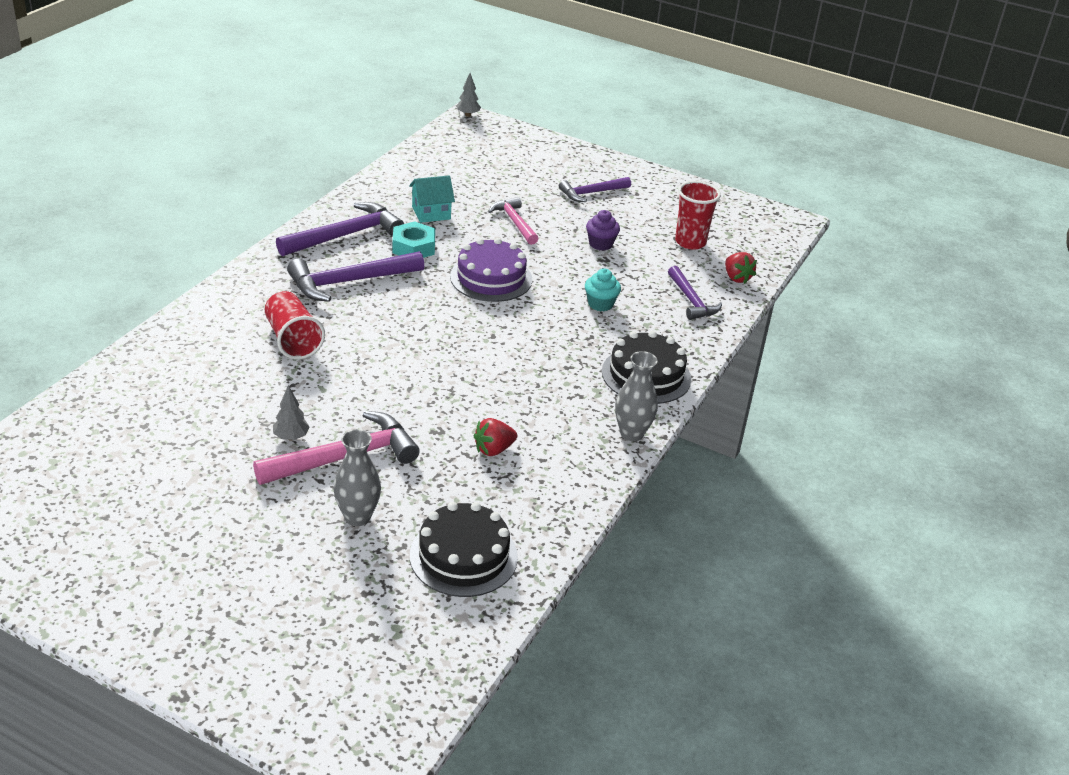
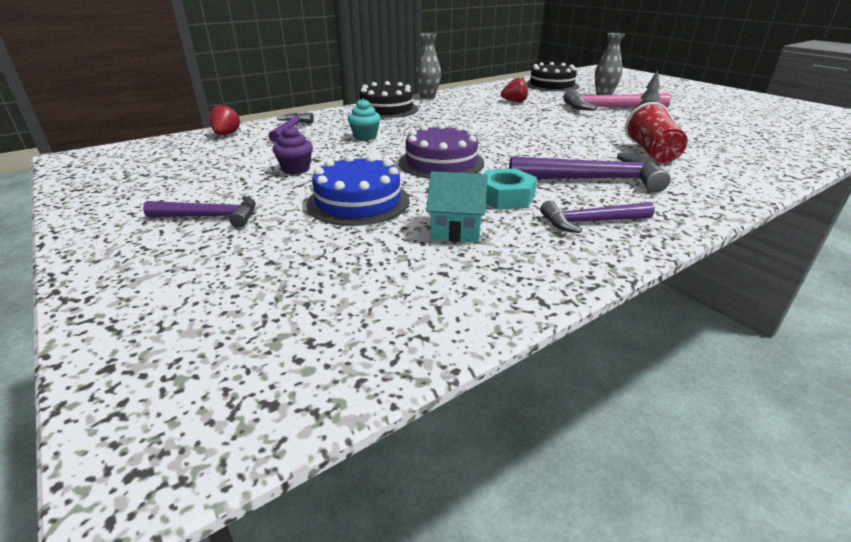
camera: 150 degrees left, 5 degrees down
(346, 235) = (590, 222): purple hammer -> purple hammer, size x0.62
(468, 115) = (133, 479): grey tree -> none
(514, 222) = (358, 202): pink hammer -> blue cake
(690, 242) = (208, 158): red cup -> none

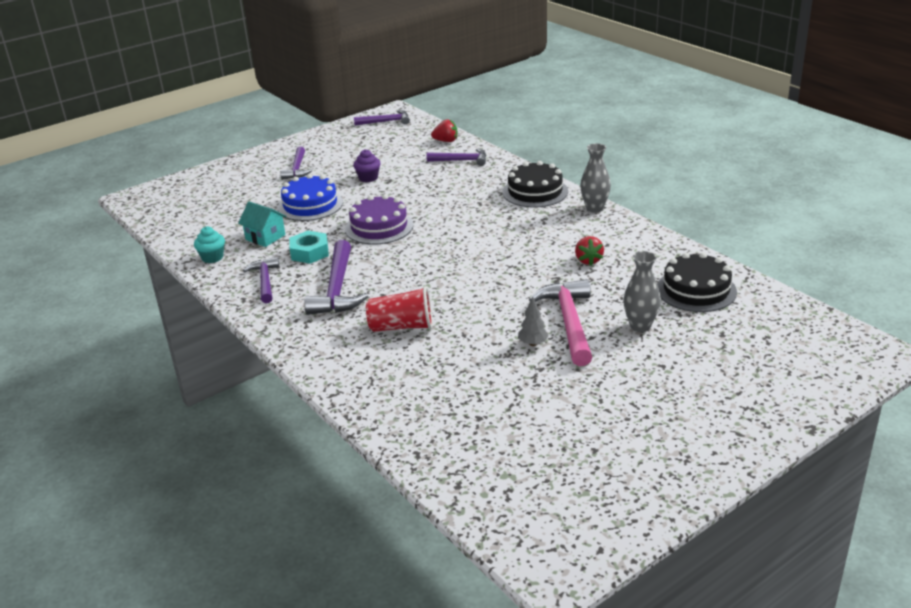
camera: 90 degrees right, 0 degrees up
(109, 162) = (386, 121): none -> purple hammer
(365, 137) = (443, 192): turquoise cupcake -> turquoise cupcake (212, 257)
(456, 229) = (265, 237): turquoise house -> turquoise house turned 60 degrees counterclockwise

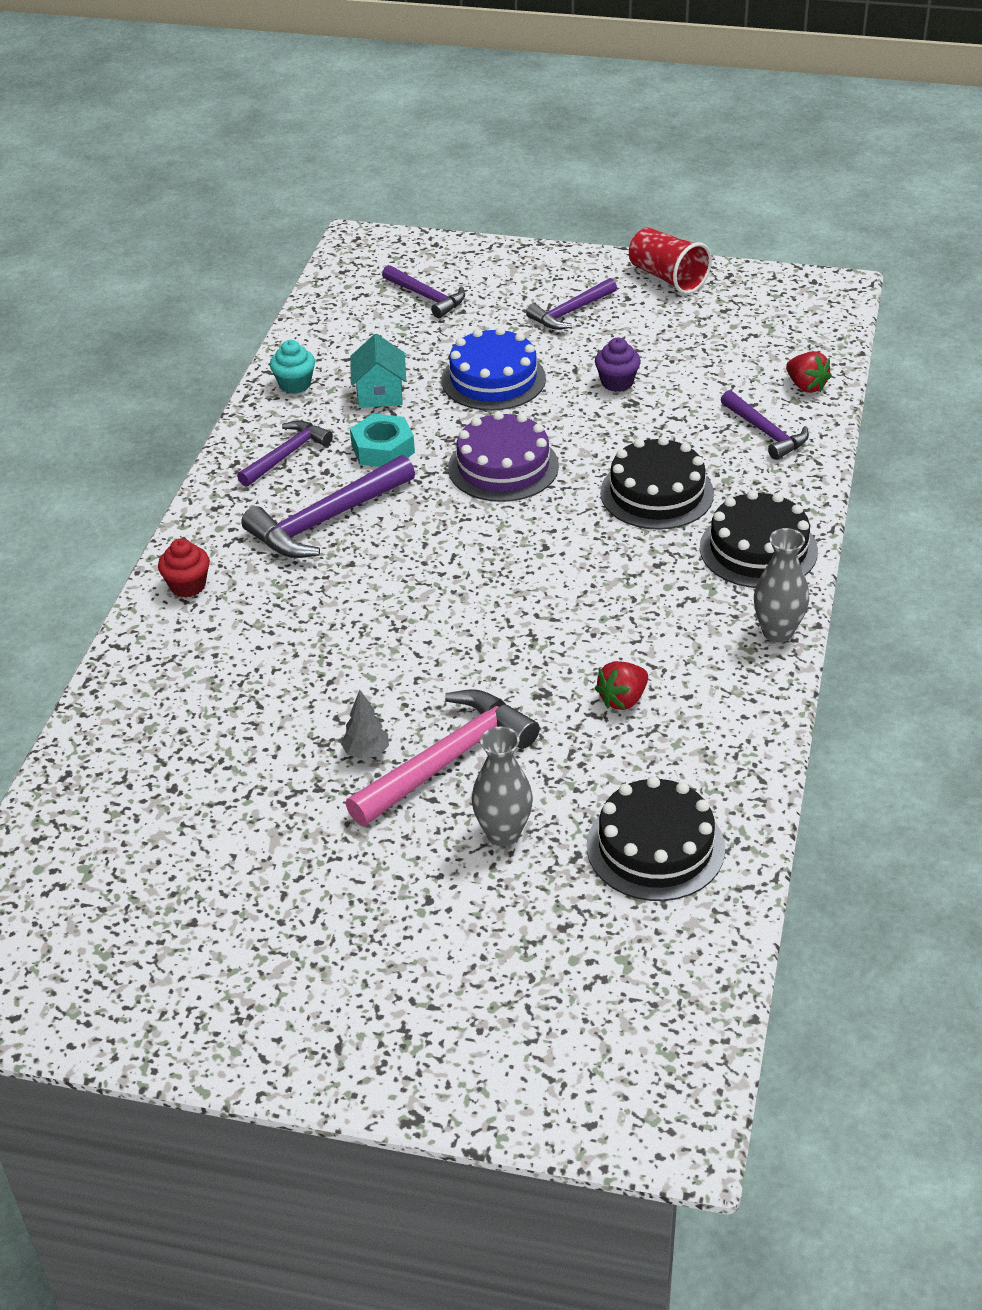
camera: 50 degrees right, 10 degrees up
(320, 351) = (187, 586): none -> red cupcake
(386, 121) = (794, 301): purple hammer -> purple hammer (427, 297)
(402, 327) = (297, 620): red cup -> red cup (667, 278)
(461, 199) = (657, 493): none -> black cake

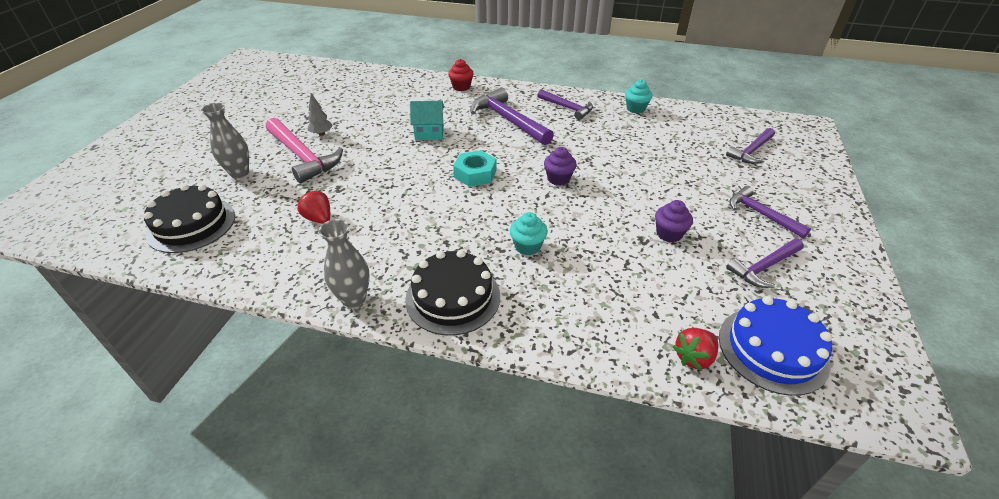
camera: 90 degrees right, 0 degrees up
(380, 394) = (632, 135): turquoise house -> turquoise house (429, 133)
(383, 449) = (575, 136): turquoise nut -> turquoise nut (475, 174)
(493, 379) = (658, 177): blue cake -> blue cake (772, 349)
(503, 467) = (558, 179): purple cake -> purple cupcake
(657, 493) = (527, 246): black cake -> turquoise cupcake
(667, 278) = (845, 273): red cup -> none
(766, 432) = (612, 318): purple hammer -> purple hammer (764, 267)

